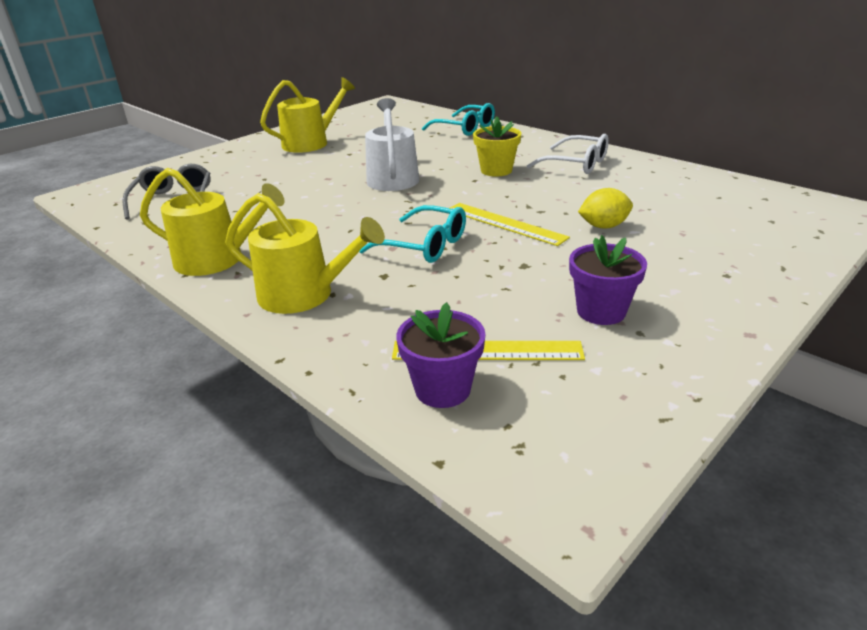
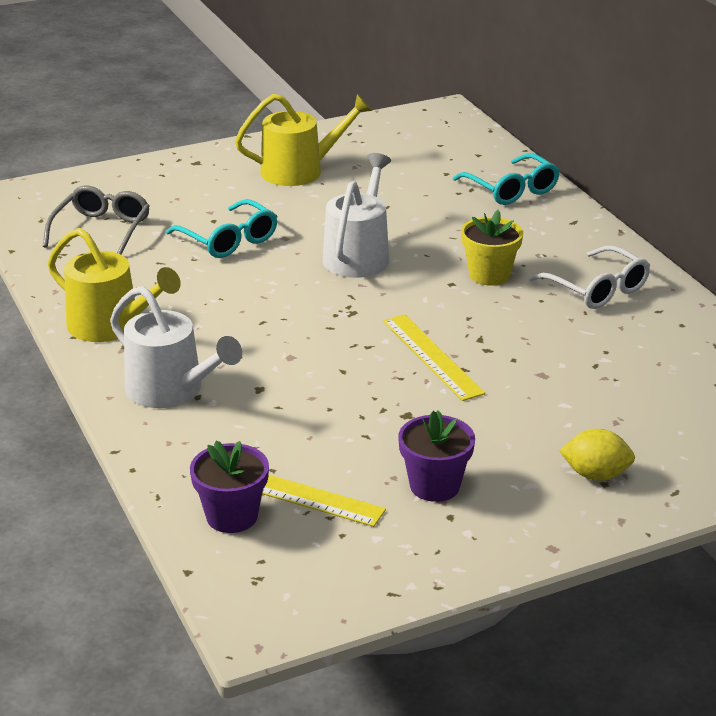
camera: 20 degrees right, 0 degrees up
(304, 295) = (171, 390): yellow watering can -> white watering can
(425, 246) = (325, 363): turquoise glasses -> turquoise glasses (229, 240)
(603, 226) = (537, 389): yellow lemon -> yellow lemon (595, 475)

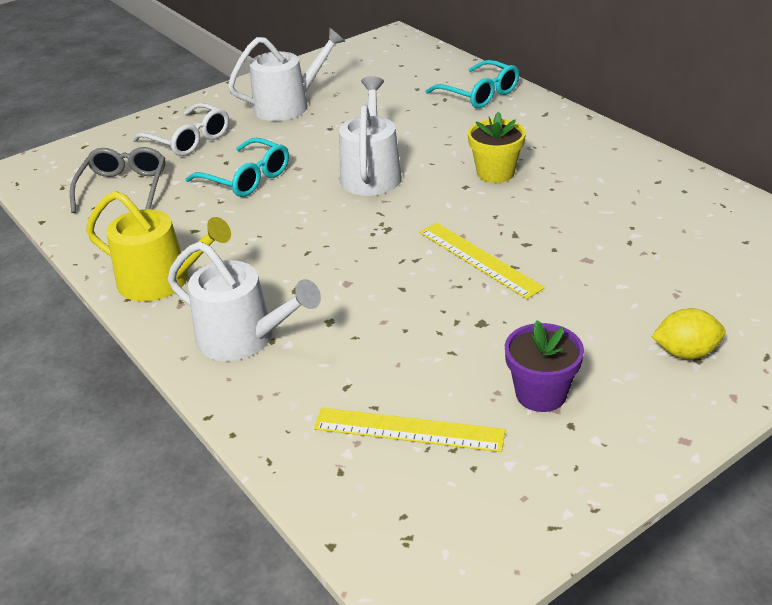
camera: 10 degrees left, 5 degrees up
(232, 516) = (354, 469): purple flower pot -> none
(299, 171) = (288, 105): yellow watering can -> white watering can
(597, 289) = (596, 170): white glasses -> white glasses (189, 140)

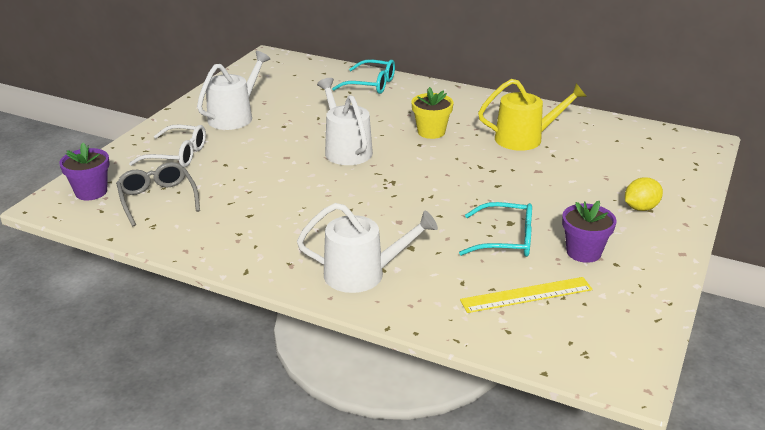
camera: 30 degrees left, 5 degrees down
(72, 163) = (91, 192): none -> purple flower pot
(161, 281) = (260, 254): yellow watering can -> yellow watering can (524, 138)
(247, 178) = (254, 172): turquoise glasses -> turquoise glasses (506, 240)
(479, 259) = (472, 186): yellow ruler -> none

